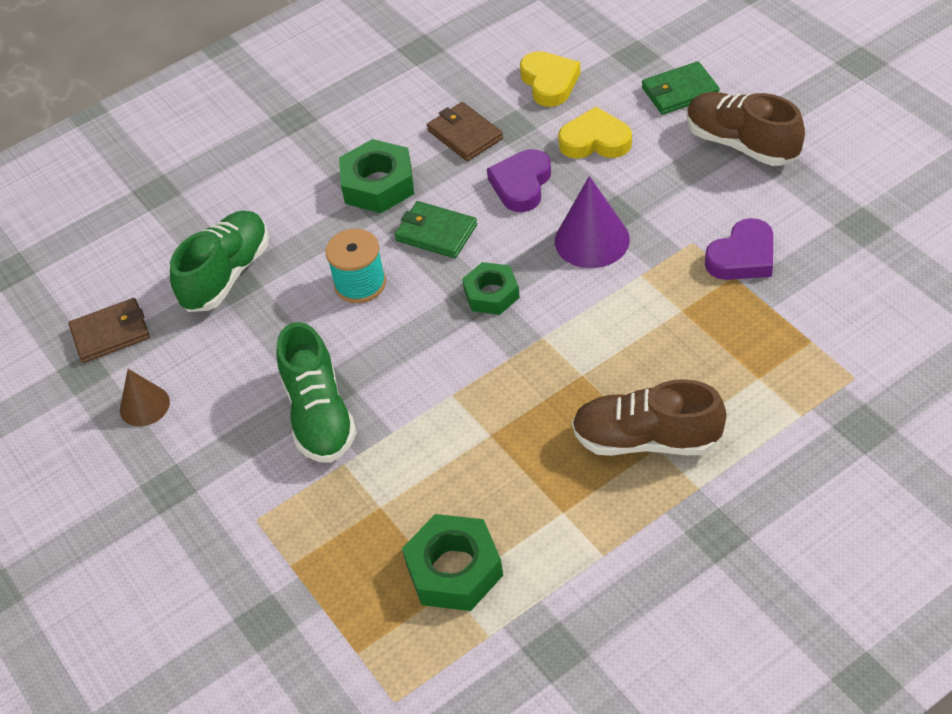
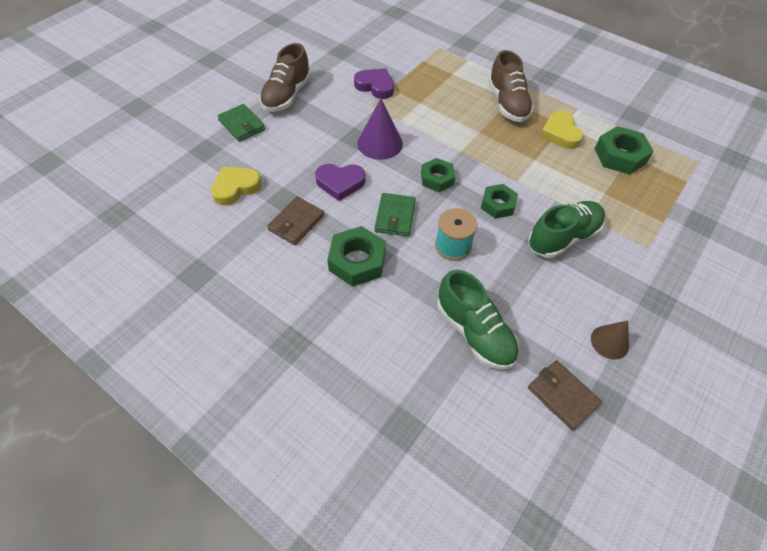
camera: 115 degrees left, 5 degrees up
(227, 275) = (474, 332): green shoe -> green shoe turned 135 degrees counterclockwise
(412, 354) = (498, 205): none -> green nut
(595, 141) = (293, 155): yellow heart -> yellow heart (560, 133)

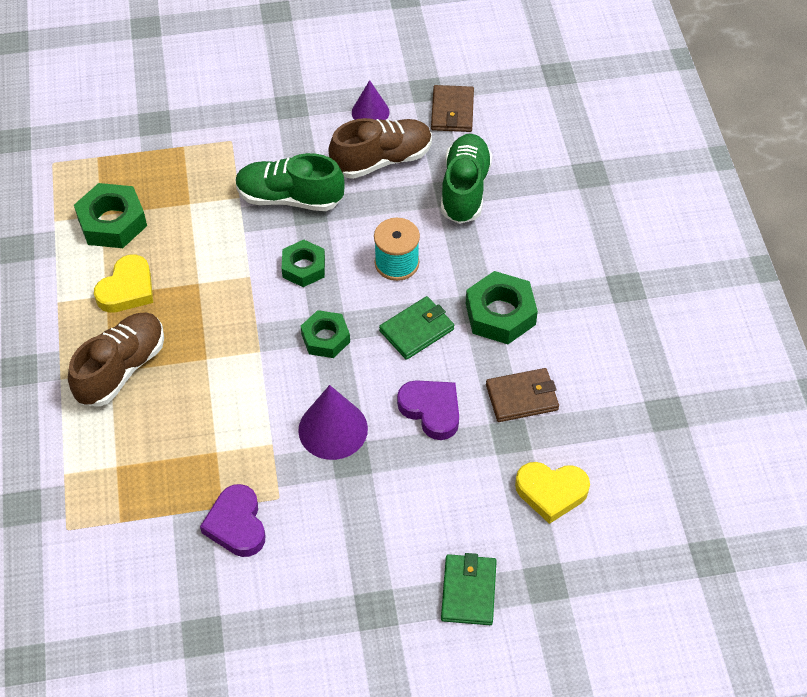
camera: 135 degrees left, 0 degrees up
(287, 95) = (365, 602): brown shoe -> brown shoe (382, 160)
(609, 342) = (370, 112): brown cone -> purple cone

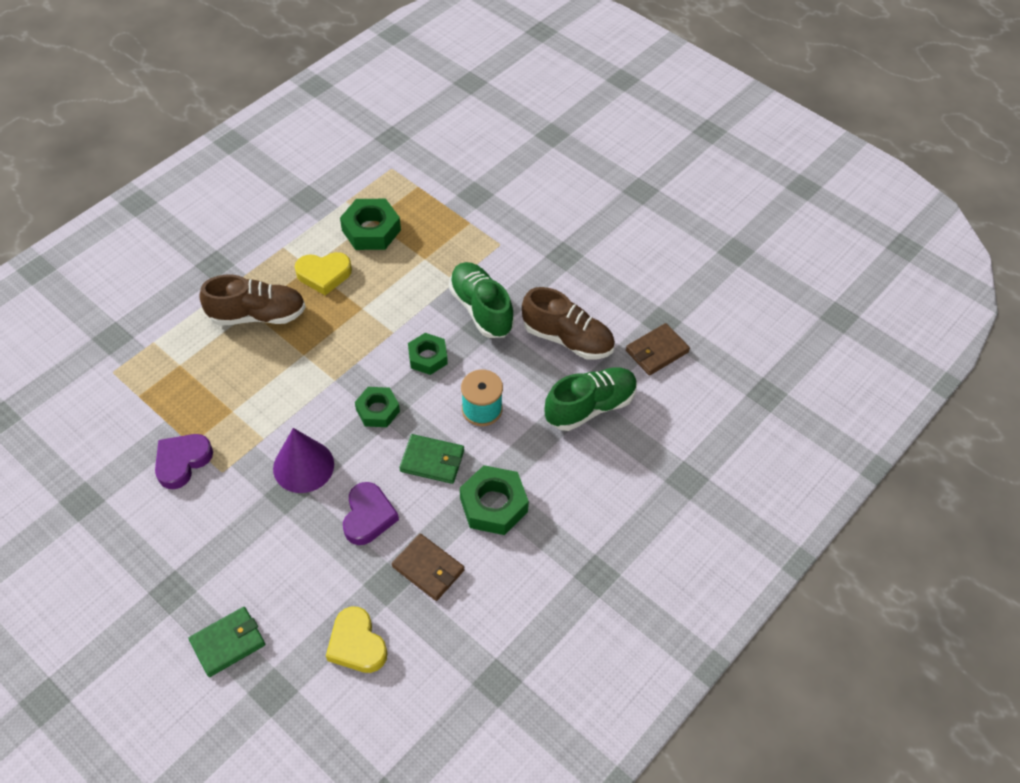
camera: 50 degrees right, 0 degrees up
(370, 112) = (605, 303): purple cone -> none

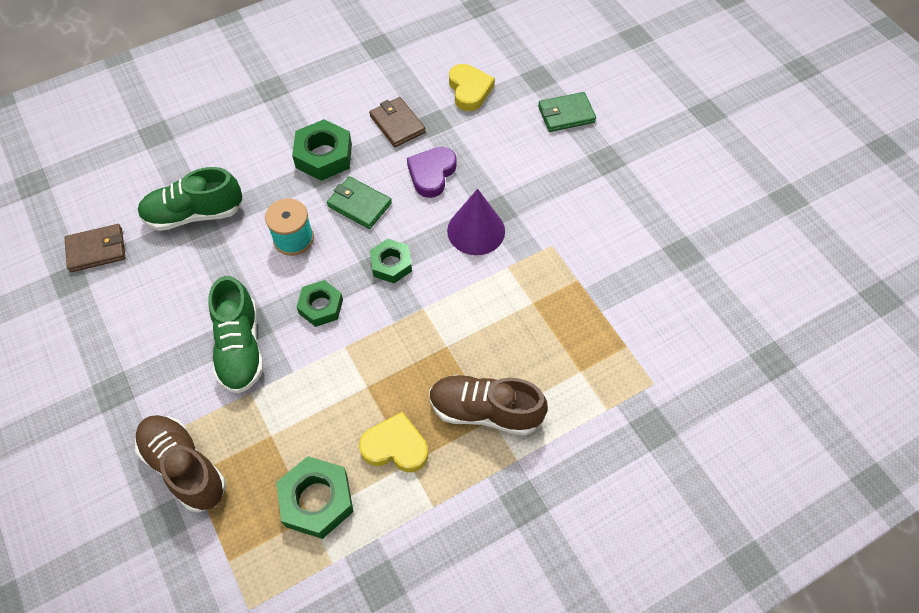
camera: 160 degrees left, 5 degrees up
(182, 462) = (587, 264): purple heart -> none
(567, 339) = (172, 287): brown shoe -> brown shoe (184, 467)

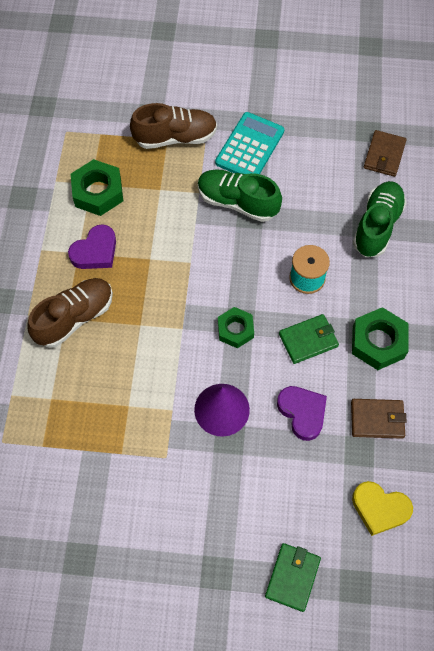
camera: 125 degrees right, 5 degrees up
(155, 379) = (250, 147): none -> turquoise calculator
(321, 306) = (233, 265): green nut -> none
(395, 447) = (95, 251): yellow heart -> purple heart

